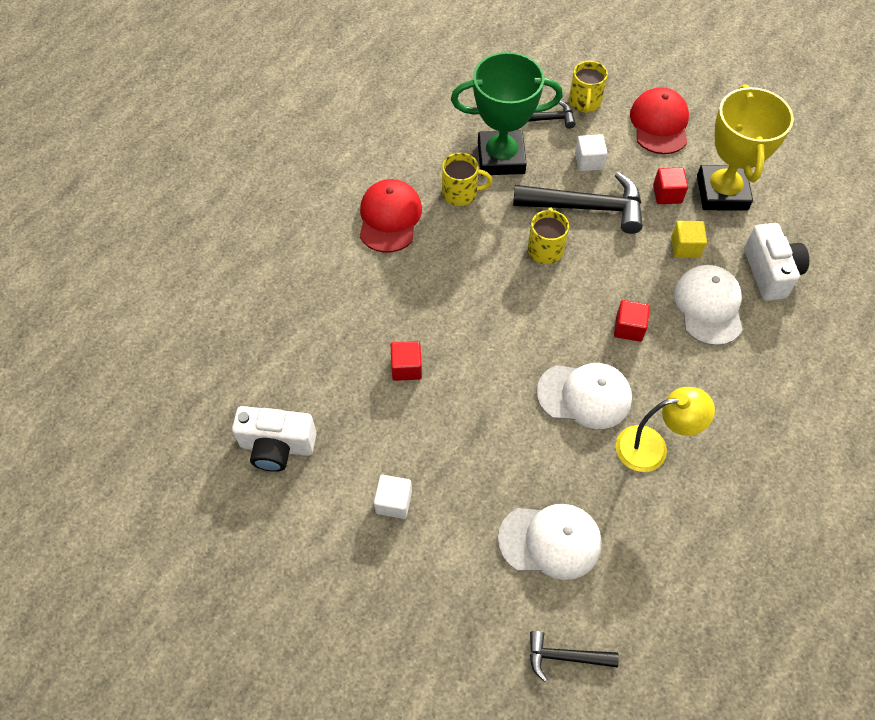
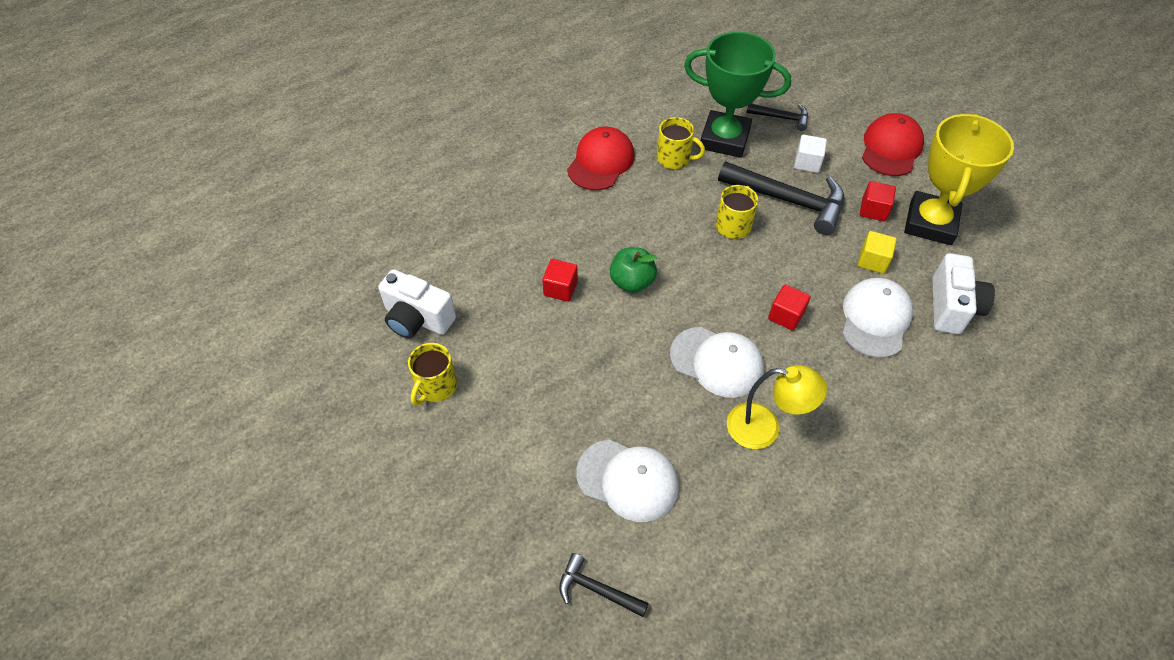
camera: 20 degrees right, 5 degrees down
(393, 502) = (498, 398): white cube -> none
(473, 339) = (632, 282): none -> green apple
(584, 102) = (824, 113): yellow mug -> yellow mug (436, 386)

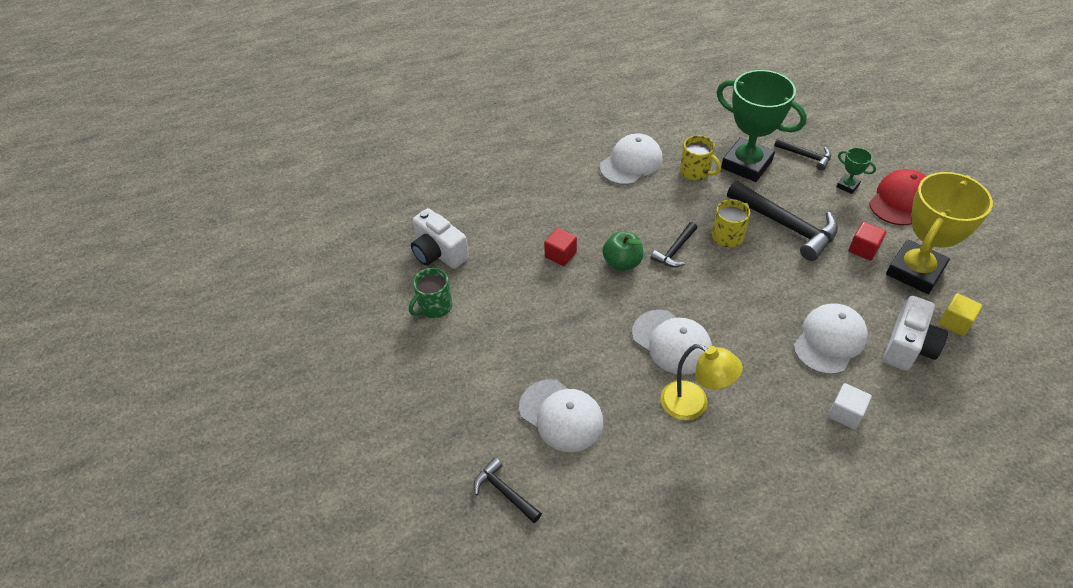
camera: 20 degrees right, 5 degrees down
(436, 386) = (434, 306): yellow mug -> green mug
(601, 162) = (631, 163): red cap -> white cap
(684, 255) = (675, 250): none -> black hammer
(786, 315) = (747, 319): red cube -> none
(807, 163) = (815, 198): white cube -> white cube (845, 413)
(834, 143) = (847, 186): none -> green trophy
(872, 261) = (846, 291): yellow cube -> yellow cube (954, 322)

